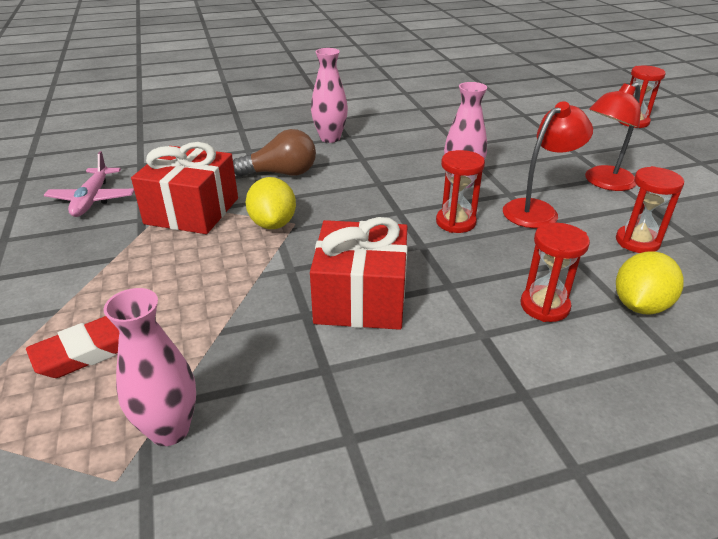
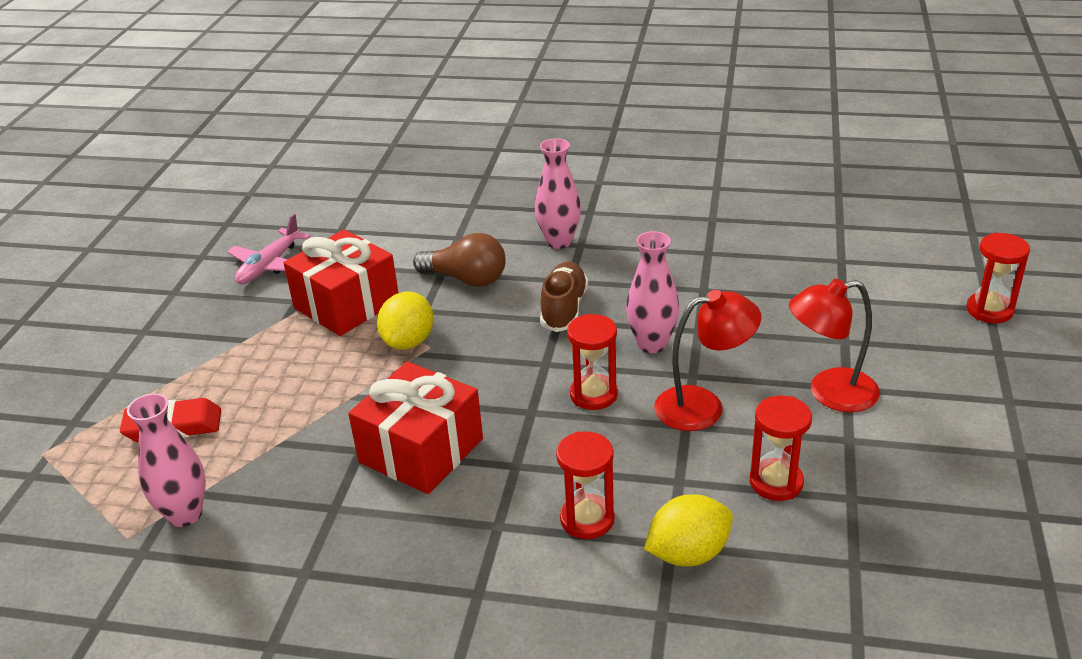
camera: 30 degrees right, 0 degrees up
(376, 176) = (564, 309): none -> brown shoe

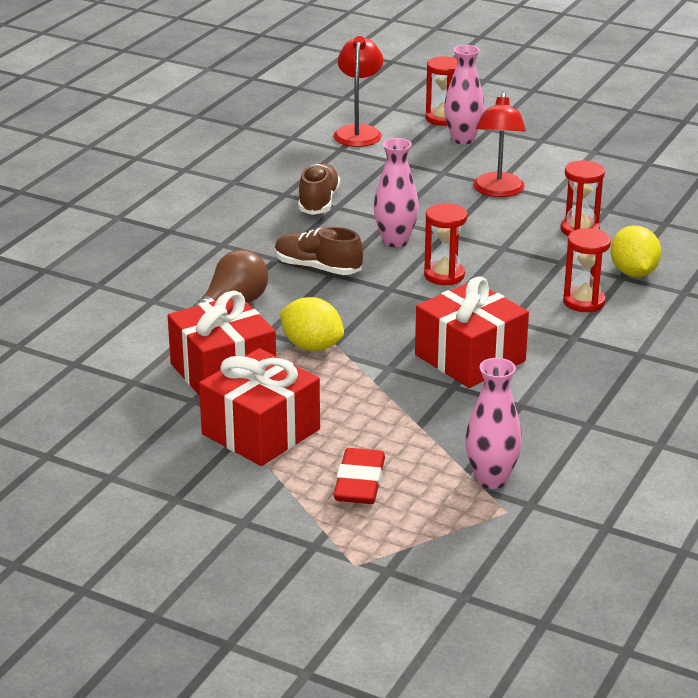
camera: 75 degrees left, 5 degrees down
(251, 349) = (261, 432): none -> red gift
(269, 265) = (108, 411): pink plane -> none
(559, 242) = (207, 253): pink vase -> pink vase (463, 139)
(703, 406) = (485, 237): red lamp -> red lamp (358, 132)
(706, 276) = (318, 202): none -> brown shoe

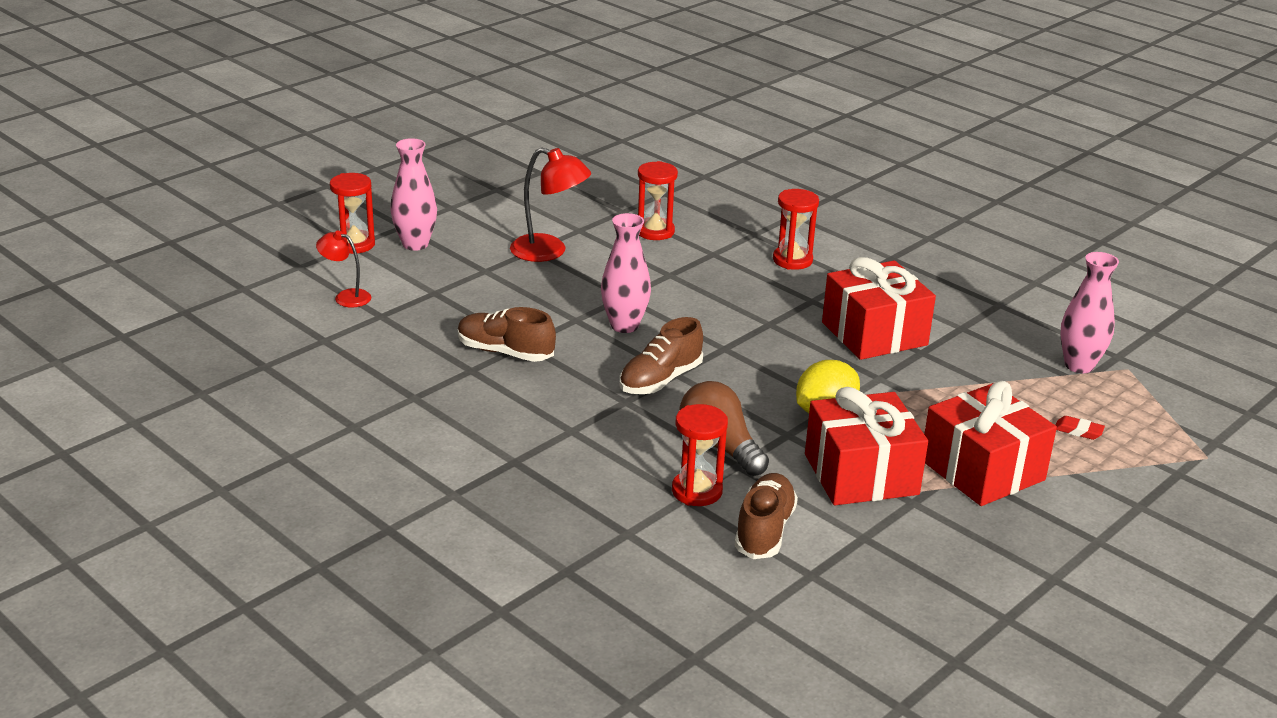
camera: 75 degrees left, 0 degrees up
(123, 338) = (764, 530): none -> brown shoe
(358, 132) = (346, 297): red lamp -> red lamp, size x0.60
(359, 482) = (1078, 431): red eraser -> red eraser, size x0.51
(444, 275) = (711, 314): red hourglass -> red hourglass (697, 491)
(633, 273) = (749, 227): yellow lemon -> none

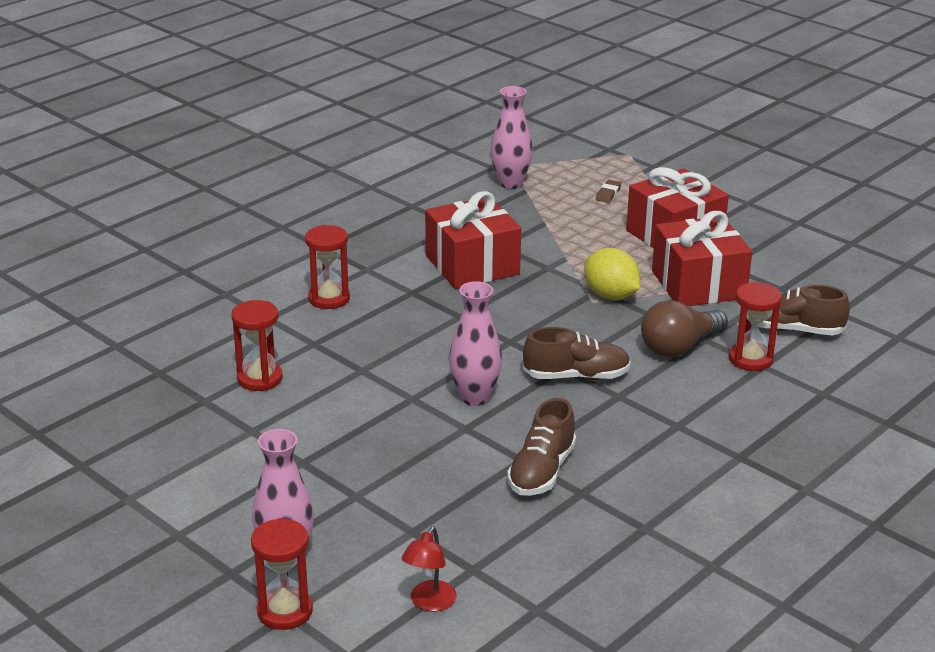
camera: 90 degrees left, 0 degrees up
(549, 252) = (308, 450): red lamp -> none
(660, 380) = (576, 376): brown shoe -> brown shoe turned 45 degrees counterclockwise
(1078, 431) = (608, 194): red eraser -> brown eraser

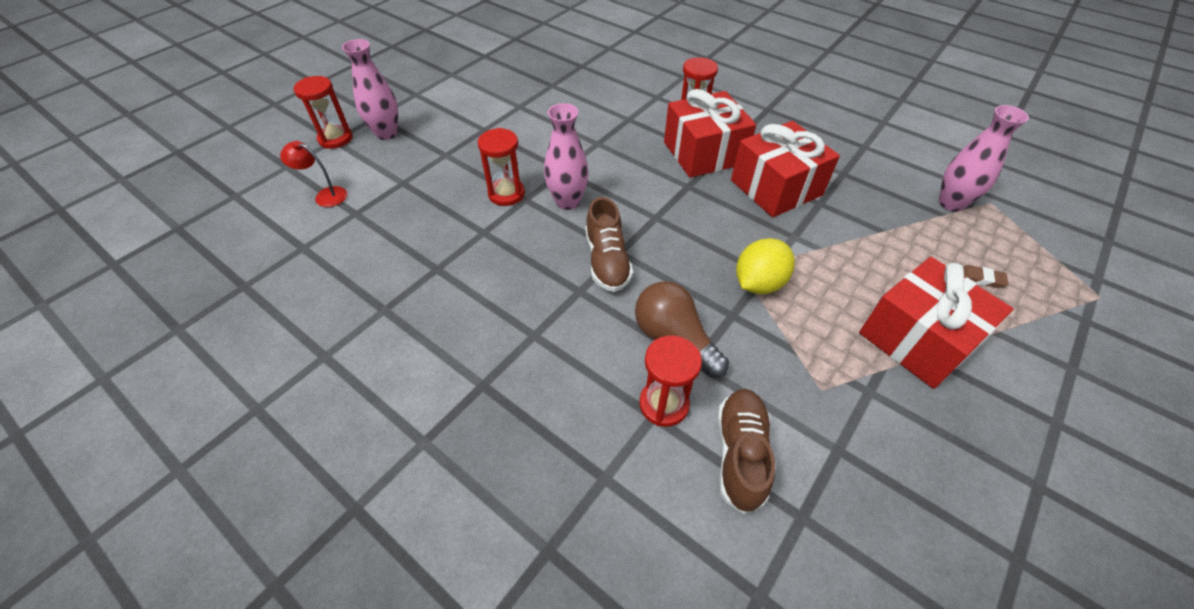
camera: 85 degrees right, 20 degrees up
(259, 379) = (579, 102): red hourglass -> red hourglass (506, 194)
(541, 471) = (466, 244): brown shoe -> none
(698, 284) = (811, 359): red gift -> red gift (704, 153)

